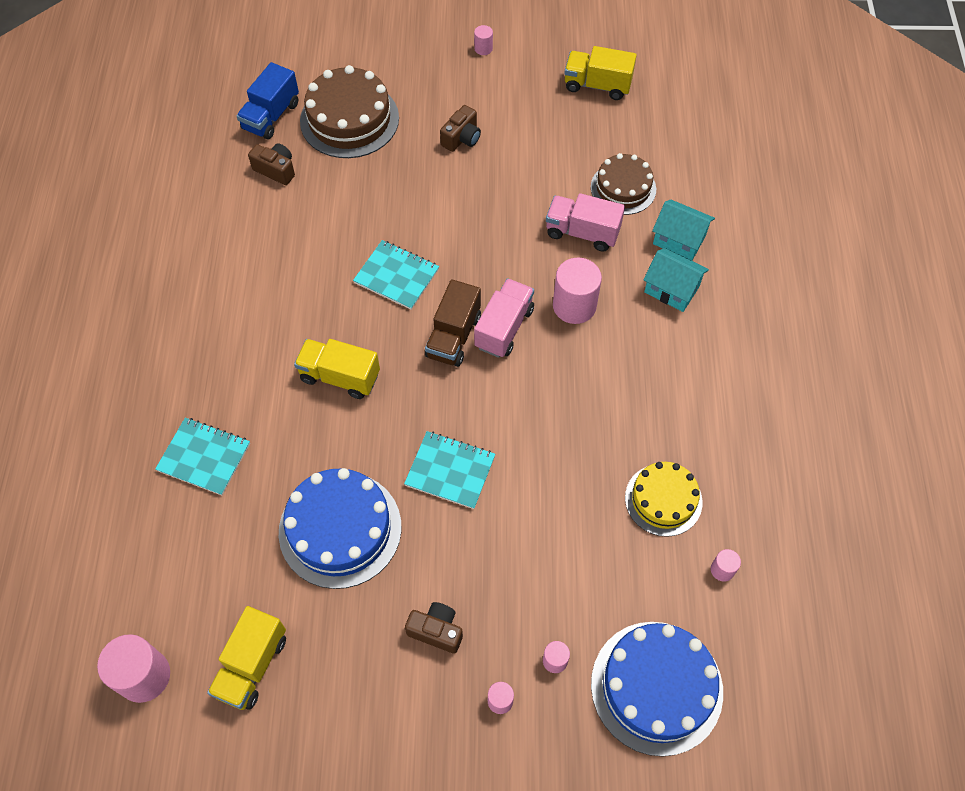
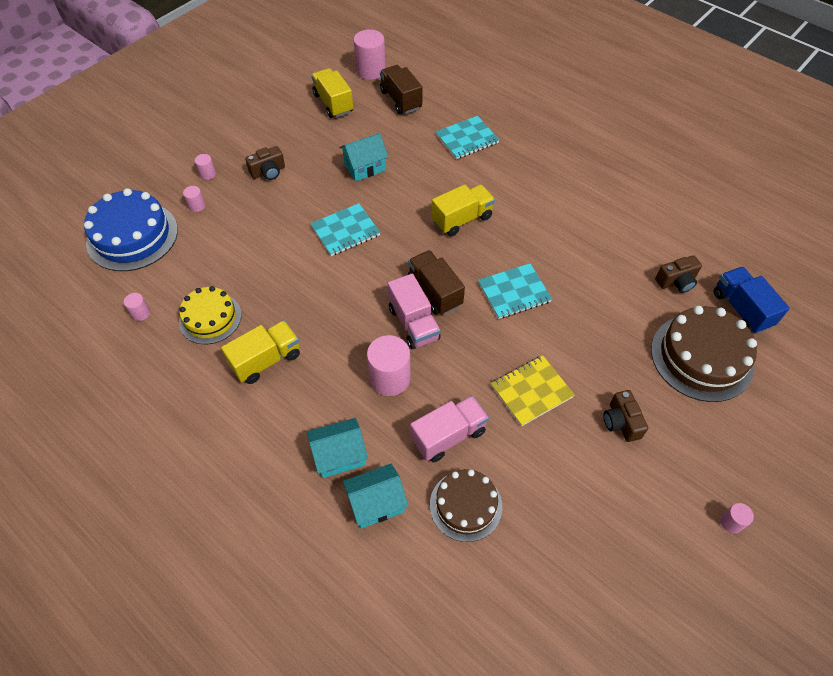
camera: 130 degrees right, 5 degrees down
(182, 586) = (400, 100): none -> brown truck
(340, 529) = (365, 167): blue cake -> turquoise house
(489, 205) = (531, 391): none -> yellow notebook
(597, 85) = (608, 590): yellow truck -> yellow truck (266, 360)

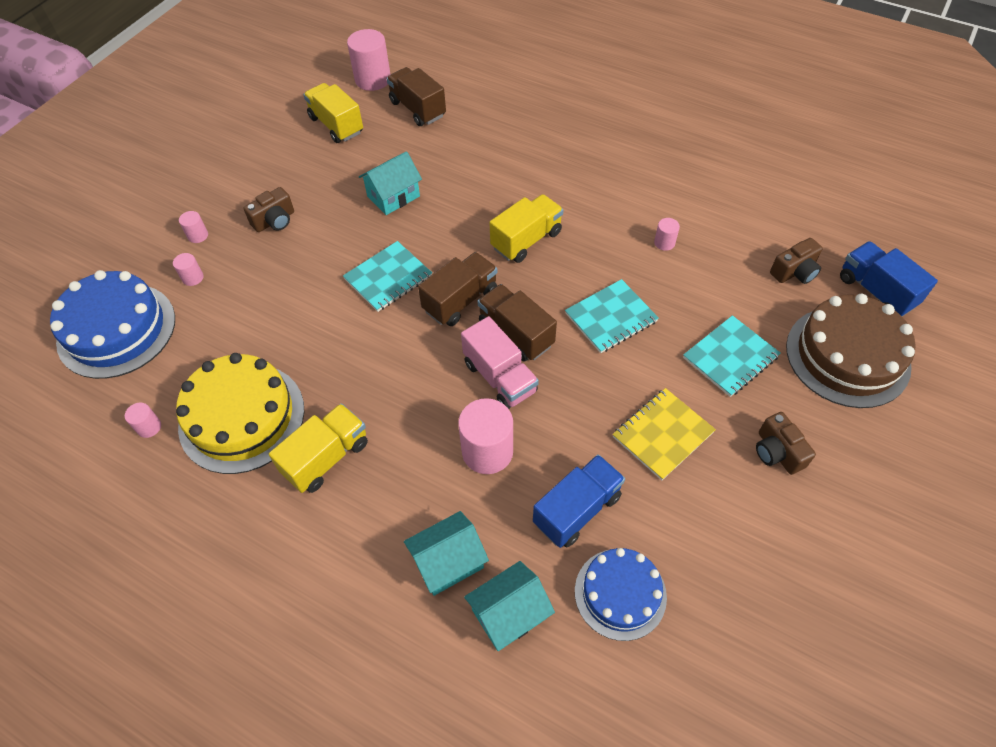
camera: 10 degrees left, 0 degrees up
(210, 318) = (242, 417): yellow cake -> yellow cake, size x1.57
(397, 258) = (460, 300): none -> brown truck
(448, 435) = (577, 509): pink truck -> blue truck
(465, 505) = (620, 593): brown cake -> blue cake
(467, 139) = (508, 143): turquoise notebook -> turquoise notebook (730, 357)
(731, 522) = (935, 548): pink cylinder -> pink cylinder (664, 243)

